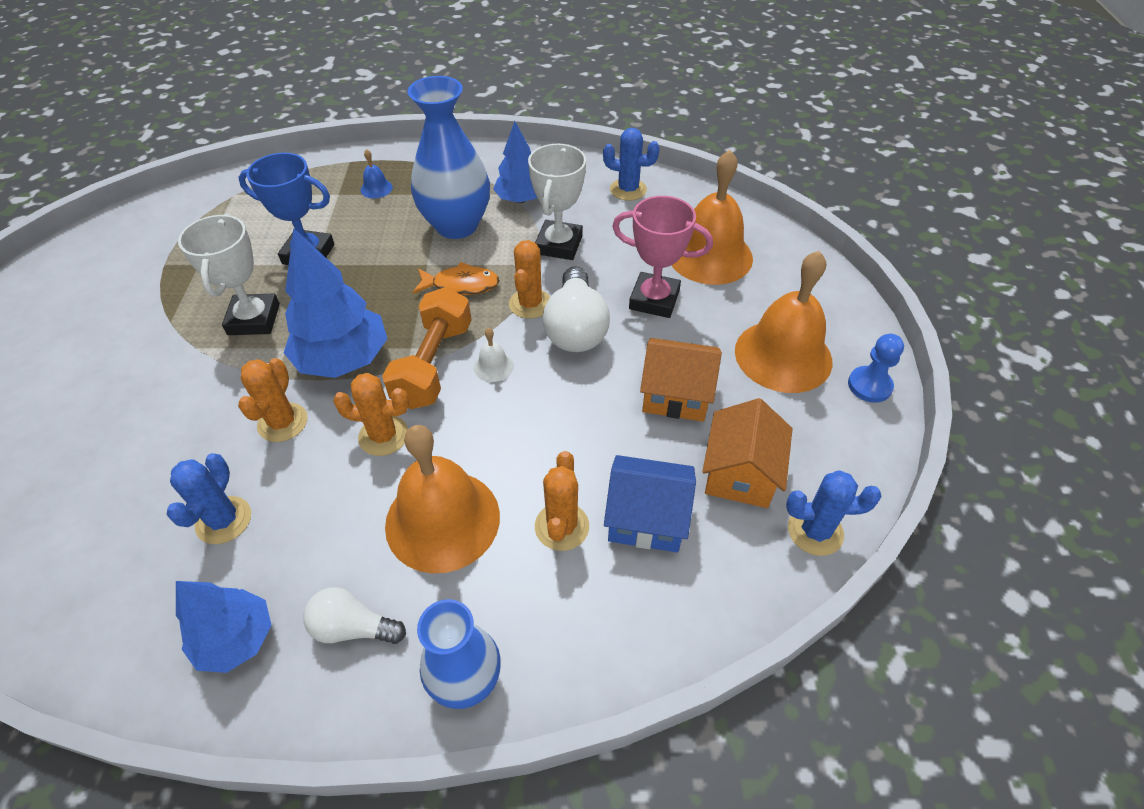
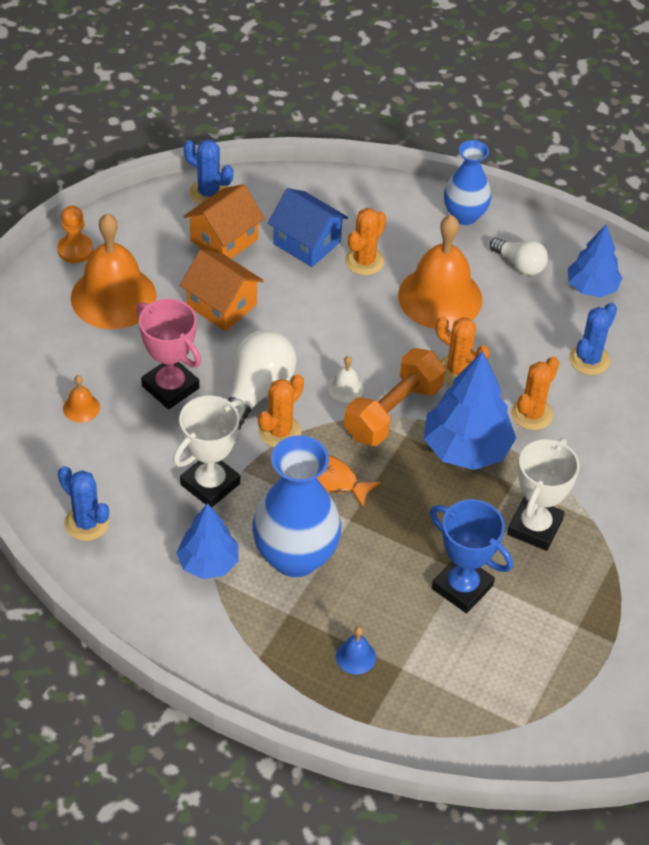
camera: 155 degrees left, 0 degrees up
(709, 255) = (81, 407): orange bell -> orange bell, size x0.41
(869, 385) = (75, 250): blue pawn -> orange pawn

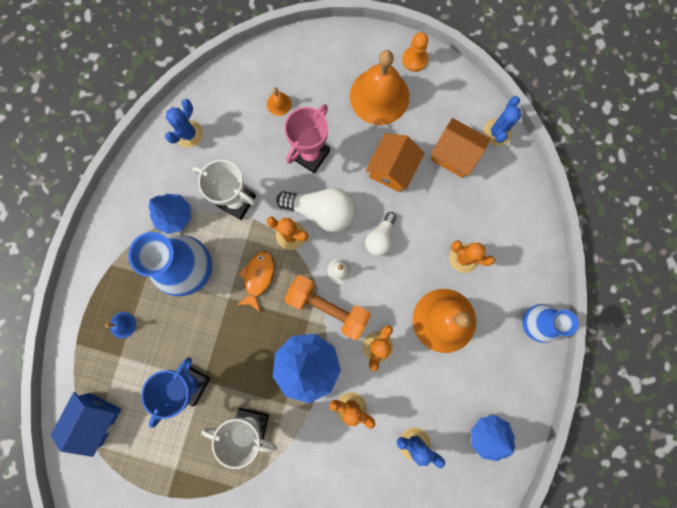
camera: 80 degrees right, 30 degrees up
(307, 243) = (469, 213): blue house -> blue house (96, 419)
(520, 264) = (495, 375): white light bulb -> white light bulb (380, 238)

